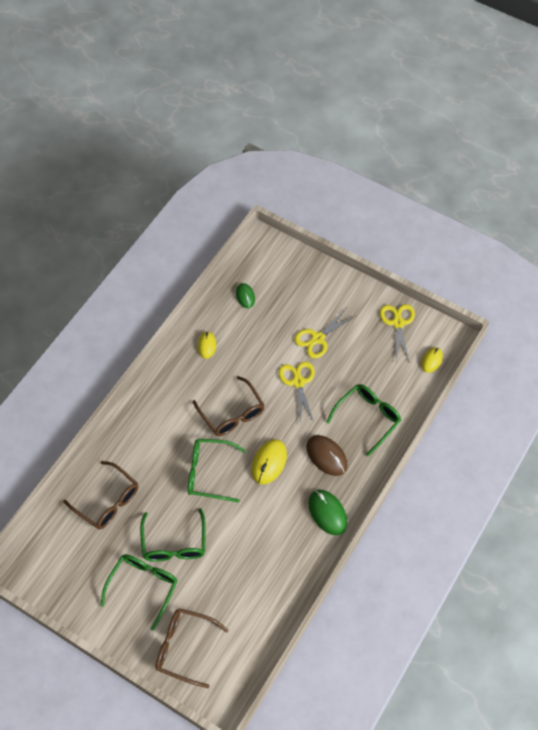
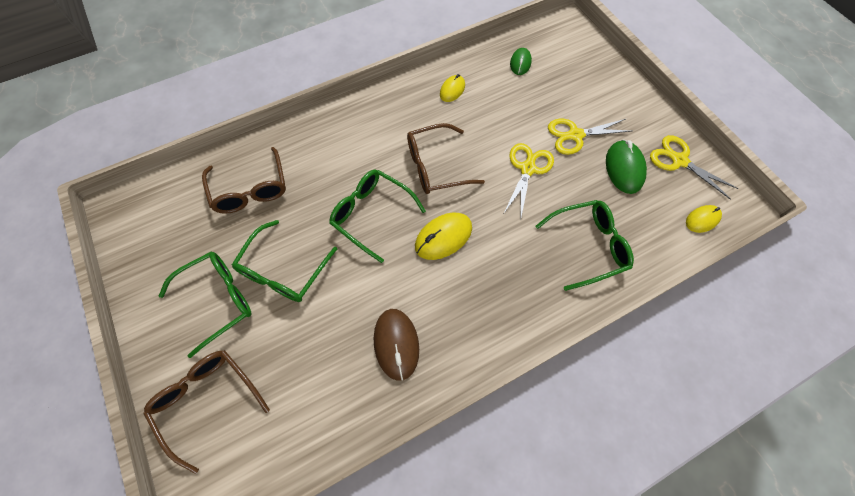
camera: 30 degrees right, 5 degrees up
(232, 414) = (435, 166): brown glasses -> brown glasses turned 75 degrees clockwise
(326, 456) = (514, 264): brown mouse -> brown mouse (396, 344)
(327, 513) = (476, 332): green mouse -> green mouse (624, 168)
(398, 323) = (679, 160): yellow scissors -> yellow scissors turned 75 degrees counterclockwise

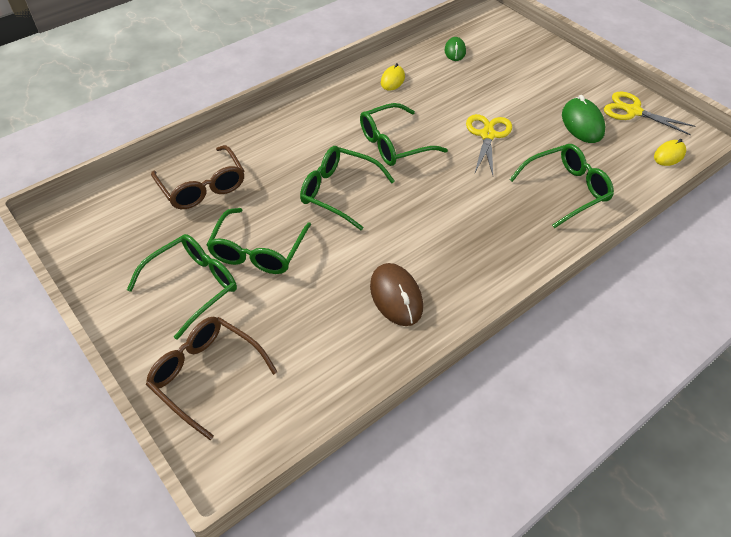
camera: 10 degrees left, 15 degrees down
(435, 166) = (394, 144): brown glasses -> green glasses
(443, 237) = (419, 201): yellow mouse -> none
(575, 135) = (526, 103): yellow scissors -> none

